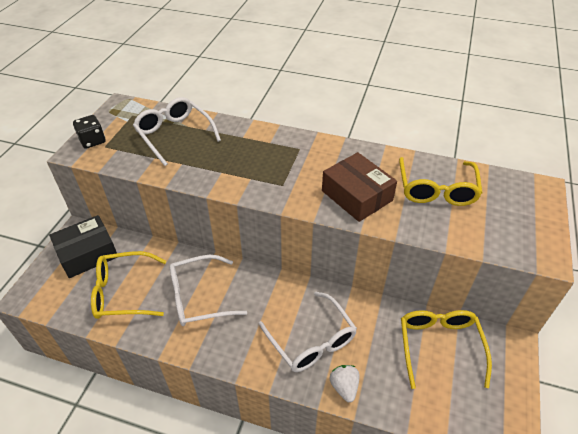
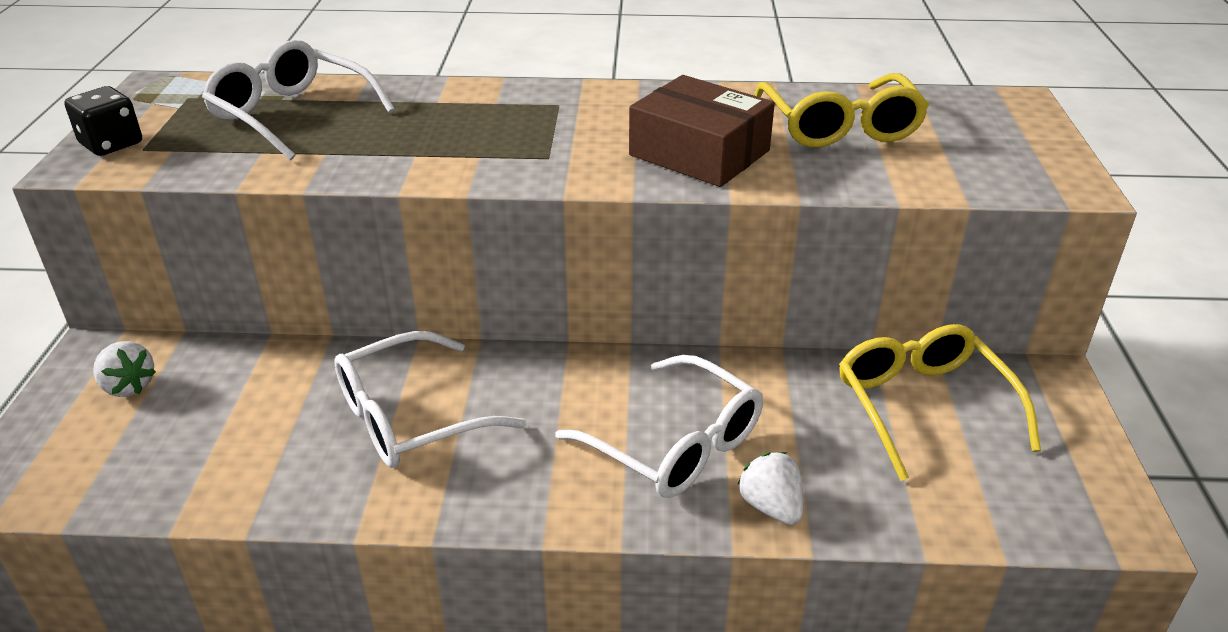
camera: 15 degrees left, 10 degrees down
(87, 253) = (128, 386): black box -> white strawberry
(123, 292) = (235, 439): yellow glasses -> none

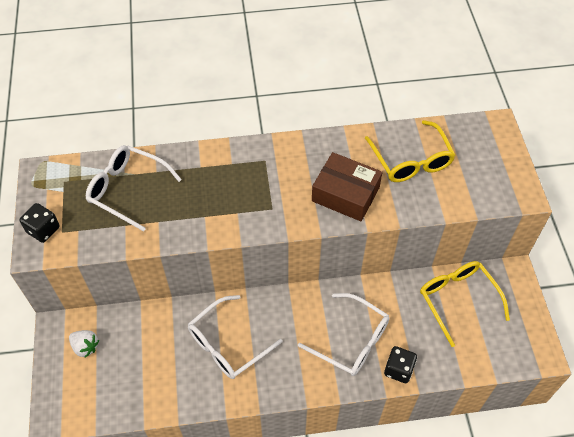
camera: 10 degrees left, 20 degrees up
(771, 507) = (398, 369): white strawberry -> black dice

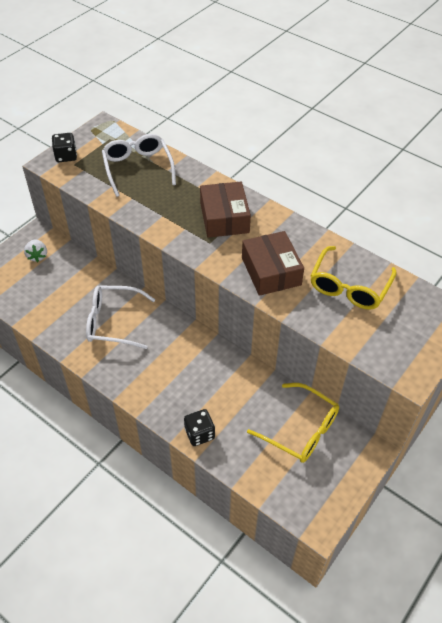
camera: 45 degrees right, 5 degrees down
(257, 177) = (224, 218): none -> brown box
(351, 341) = (191, 388): white glasses -> none
(458, 300) = (301, 430): yellow glasses -> yellow glasses turned 105 degrees clockwise

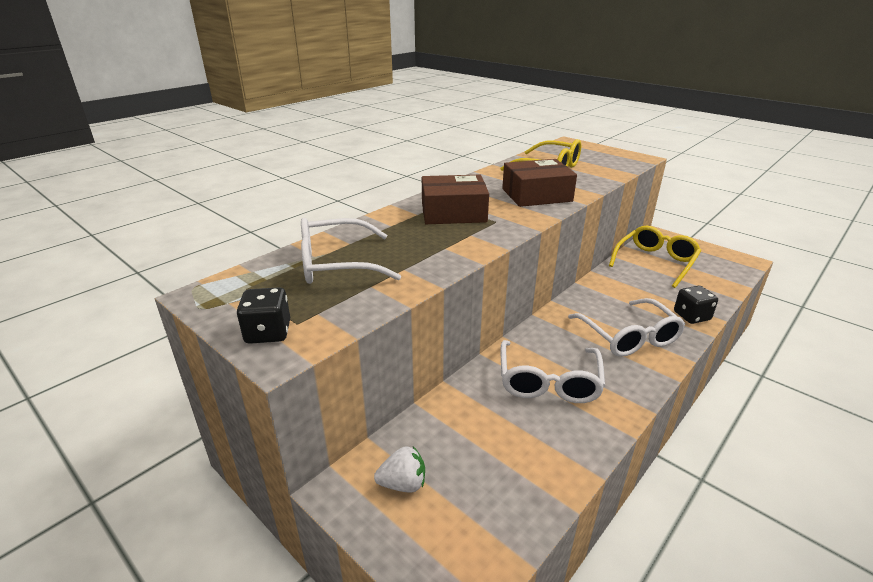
camera: 85 degrees left, 20 degrees down
(166, 379) = (629, 337): none -> white glasses

